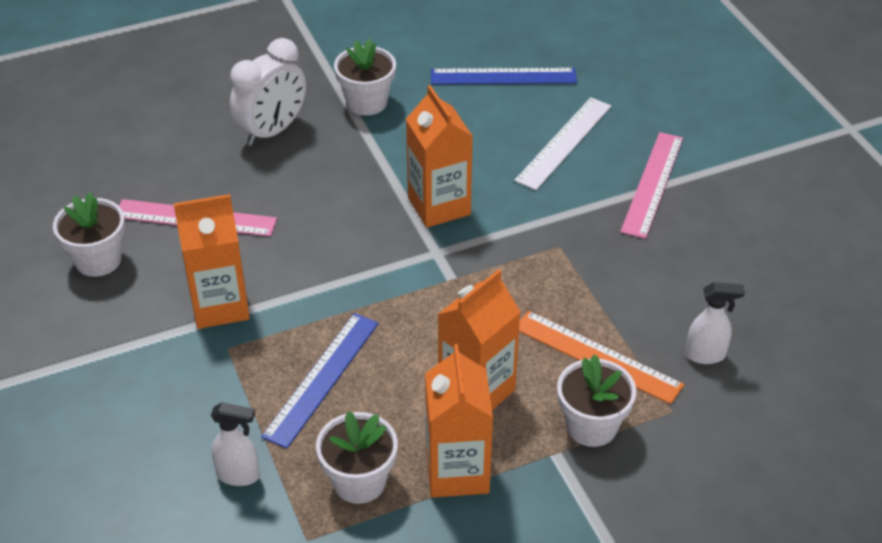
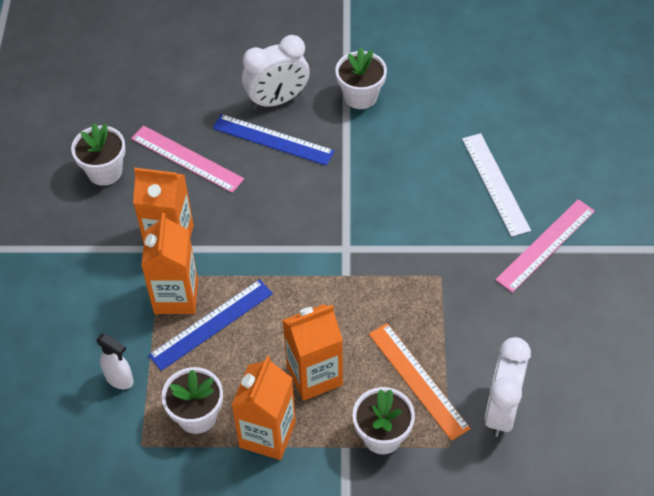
camera: 25 degrees right, 10 degrees up
(439, 206) = (368, 208): orange carton -> orange carton (176, 296)
(503, 77) = (480, 106): blue ruler -> blue ruler (273, 140)
(564, 143) = (495, 183): white ruler -> white ruler turned 75 degrees counterclockwise
(706, 355) = (501, 410): white spray bottle -> white clock

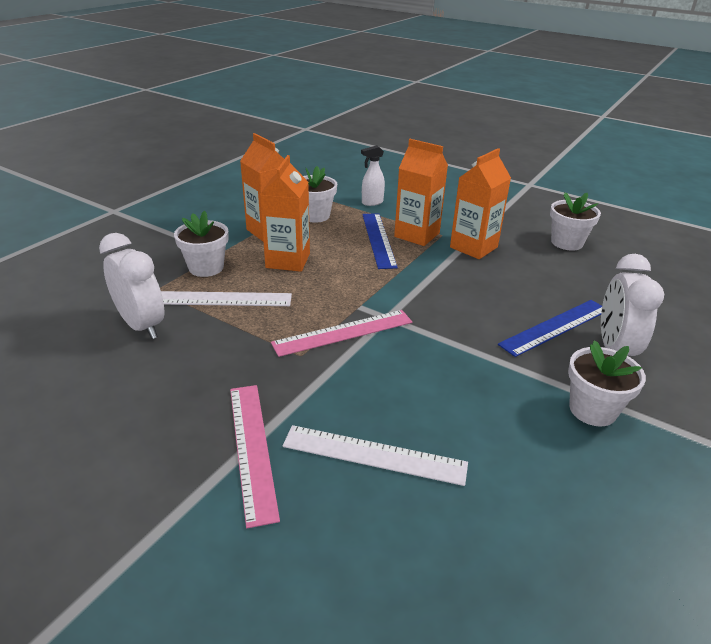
camera: 120 degrees right, 20 degrees down
(187, 158) = (558, 278): pink ruler -> pink ruler (343, 333)
(418, 380) = (223, 299): orange ruler -> white ruler

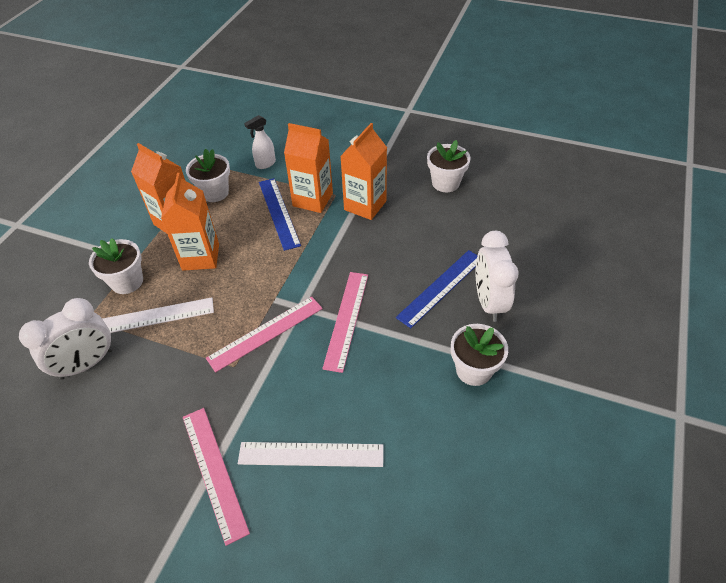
camera: 10 degrees left, 15 degrees up
(142, 325) = (87, 364): white clock -> white clock turned 105 degrees clockwise
(438, 336) = (346, 319): none -> pink ruler

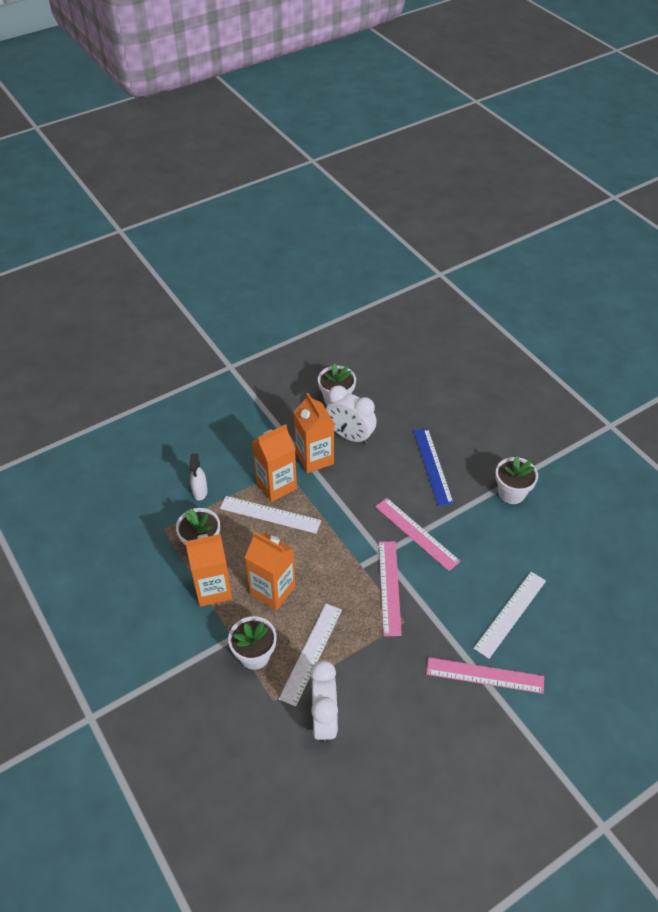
camera: 55 degrees left, 0 degrees up
(278, 213) = (270, 515): blue ruler -> white ruler
(488, 302) = (466, 450): white clock -> white clock (350, 436)

